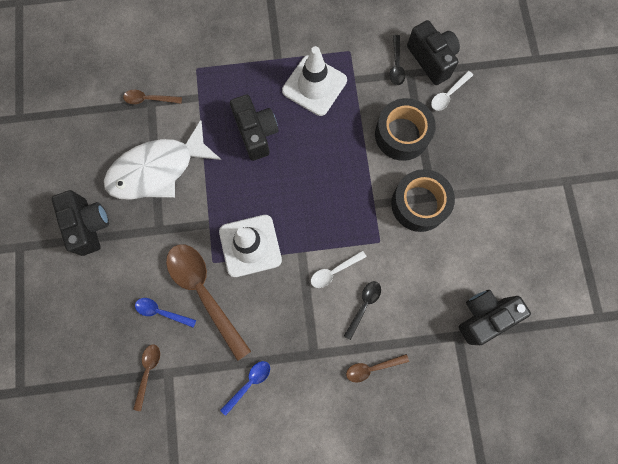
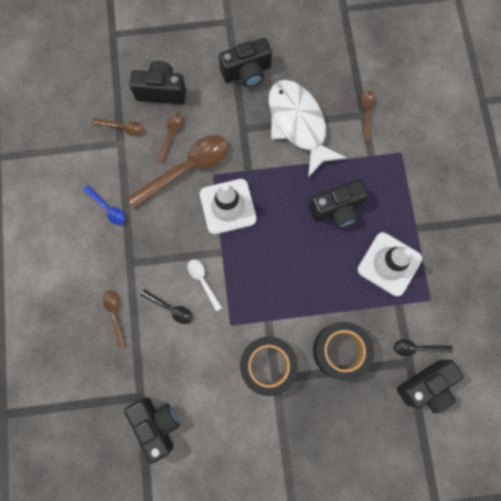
camera: 90 degrees right, 0 degrees up
(104, 325) = (161, 91): none -> black camera
(161, 312) = (171, 135): blue spoon -> brown spoon
(448, 95) = (387, 402): white spoon -> none

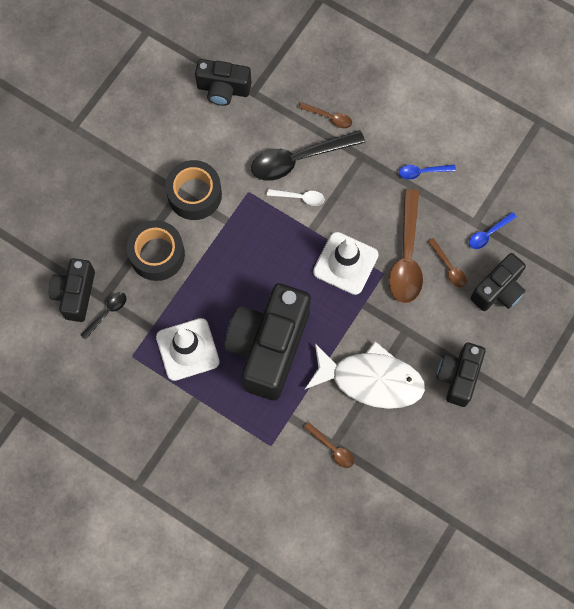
camera: 130 degrees right, 5 degrees down
(122, 127) = (488, 234): brown spoon -> blue spoon
(170, 308) = (299, 159): black spoon -> black spoon, size x2.07
(336, 209) = (268, 347): black camera -> black camera, size x1.80

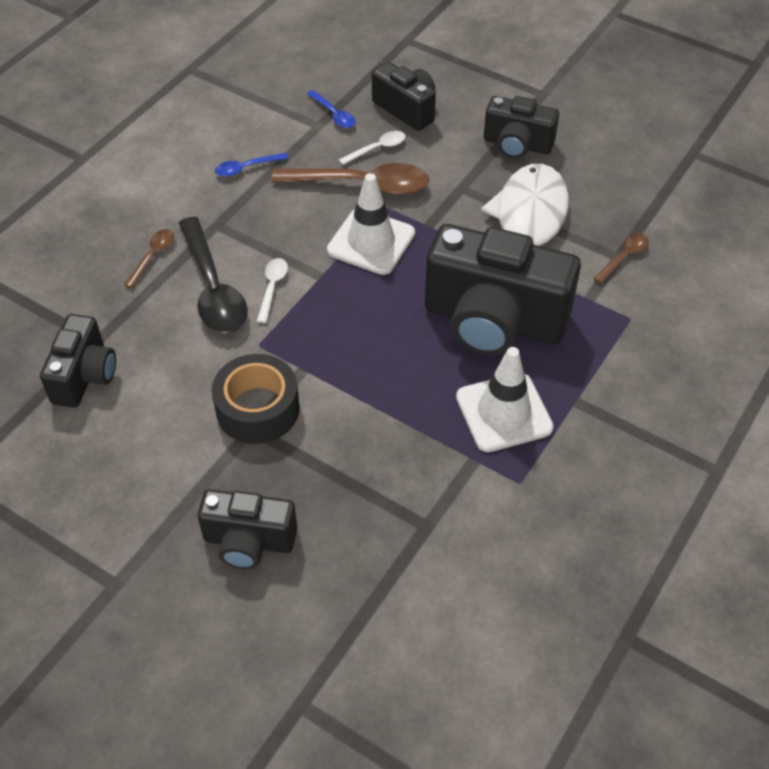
camera: 90 degrees left, 20 degrees down
(75, 294) = (422, 566): black camera -> black camera (249, 541)
(107, 313) = (452, 518): black spoon -> none
(157, 254) = (354, 454): black tape -> none
(422, 172) = (246, 168): blue spoon -> blue spoon turned 75 degrees clockwise
(448, 267) = (377, 148): brown spoon -> white spoon

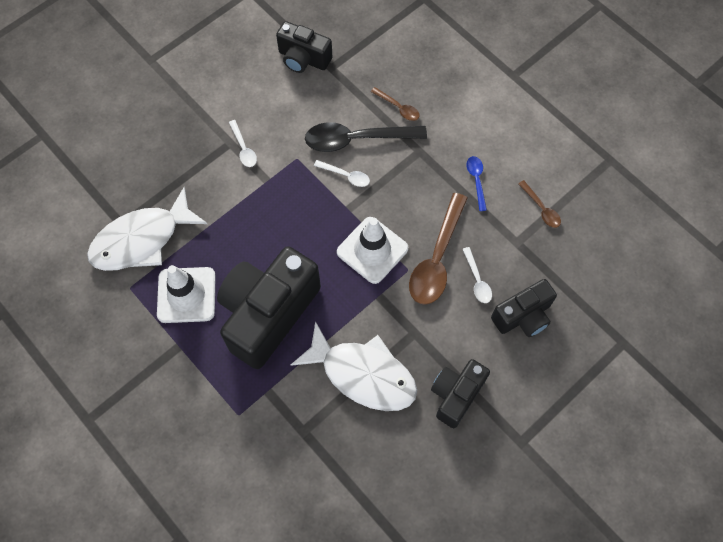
camera: 105 degrees right, 15 degrees up
(249, 541) = (150, 127): black camera -> none
(257, 409) = (243, 148): black tape -> white spoon
(334, 114) = (528, 257): blue spoon -> none
(443, 490) = (142, 240): none -> white fish
(624, 257) = (301, 435): brown spoon -> brown spoon (541, 209)

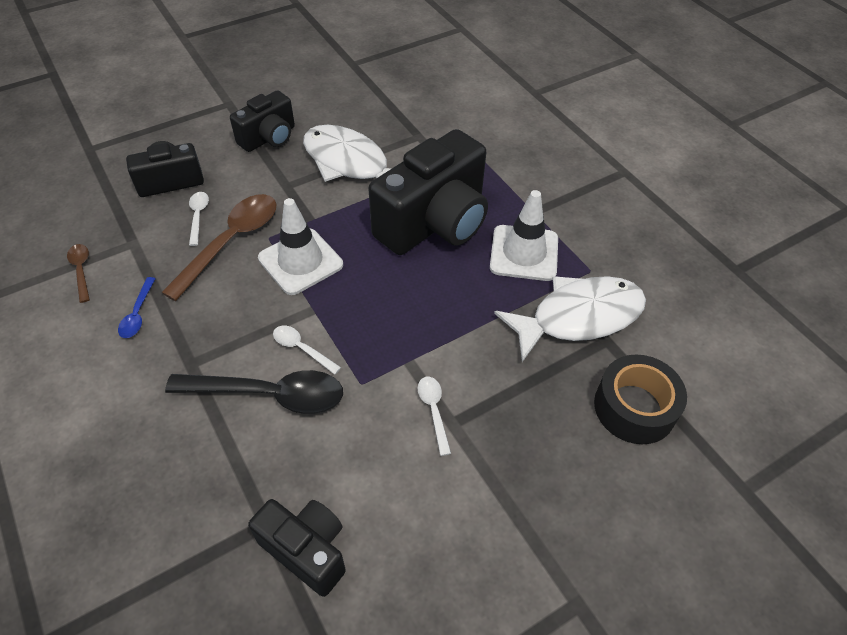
camera: 170 degrees left, 15 degrees down
(106, 175) = (634, 407): none -> black tape
(398, 107) = (189, 431): brown spoon -> none

